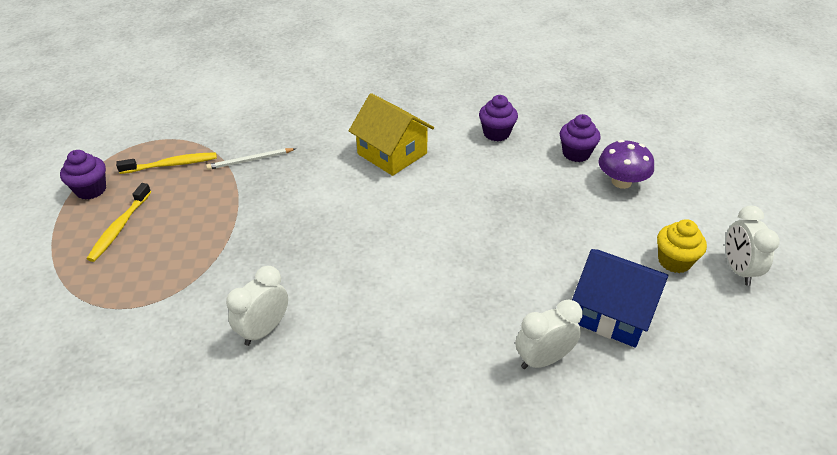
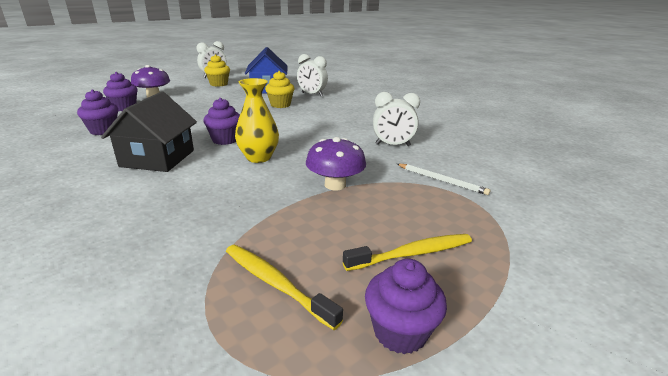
camera: 125 degrees left, 15 degrees down
(236, 235) = (335, 185): none -> purple mushroom
(250, 160) = (219, 225): white pencil -> white pencil (442, 180)
(336, 210) = (258, 157): none -> yellow vase
(392, 153) = (158, 158): yellow house -> black house
(403, 202) = (225, 140): none -> purple cupcake
(504, 292) = (280, 105): none -> yellow cupcake

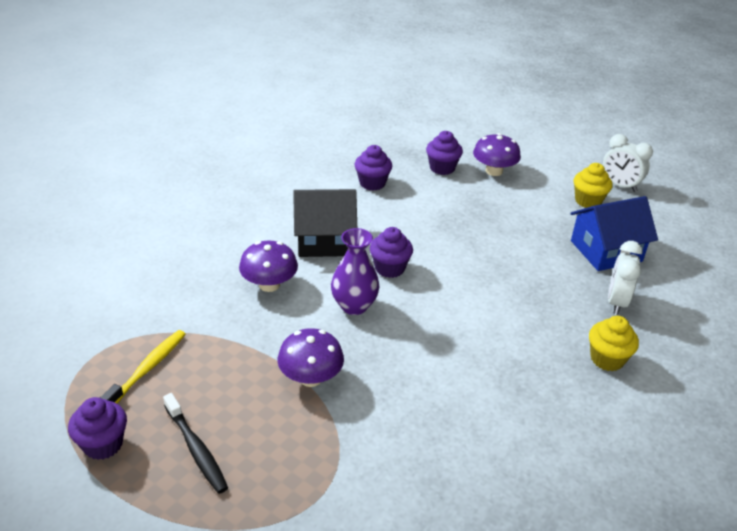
camera: 75 degrees right, 10 degrees up
(194, 190) = (269, 284): none -> purple mushroom
(258, 157) = (354, 306): yellow vase -> purple vase
(280, 105) = (540, 281): yellow cupcake -> yellow cupcake (607, 359)
(392, 145) = (447, 419): white clock -> none
(412, 253) = (196, 449): yellow toothbrush -> black toothbrush
(442, 180) = (354, 475): white pencil -> none

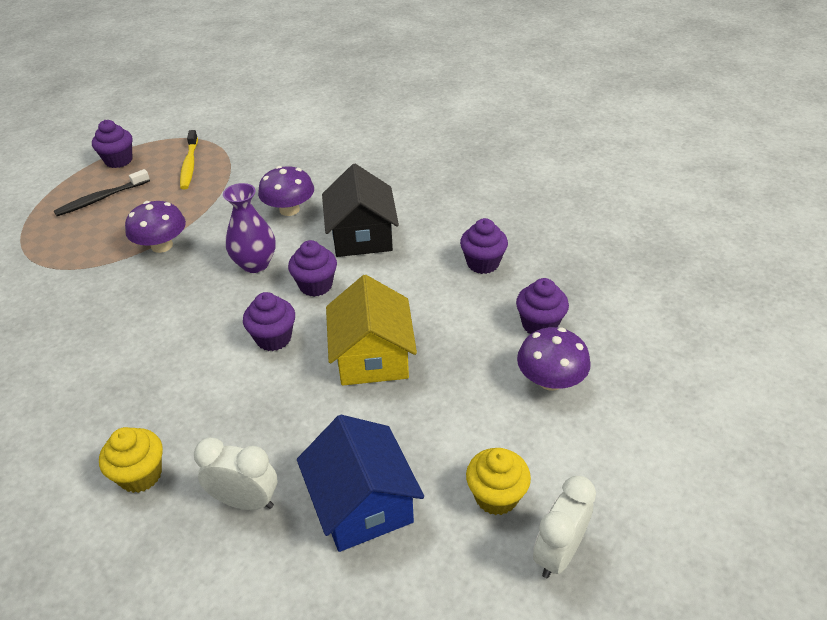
camera: 90 degrees right, 5 degrees up
(148, 368) = (189, 165): yellow toothbrush -> yellow toothbrush turned 60 degrees clockwise
(455, 292) = (273, 338): none -> purple cupcake
(475, 241) = (372, 357): none -> yellow house

